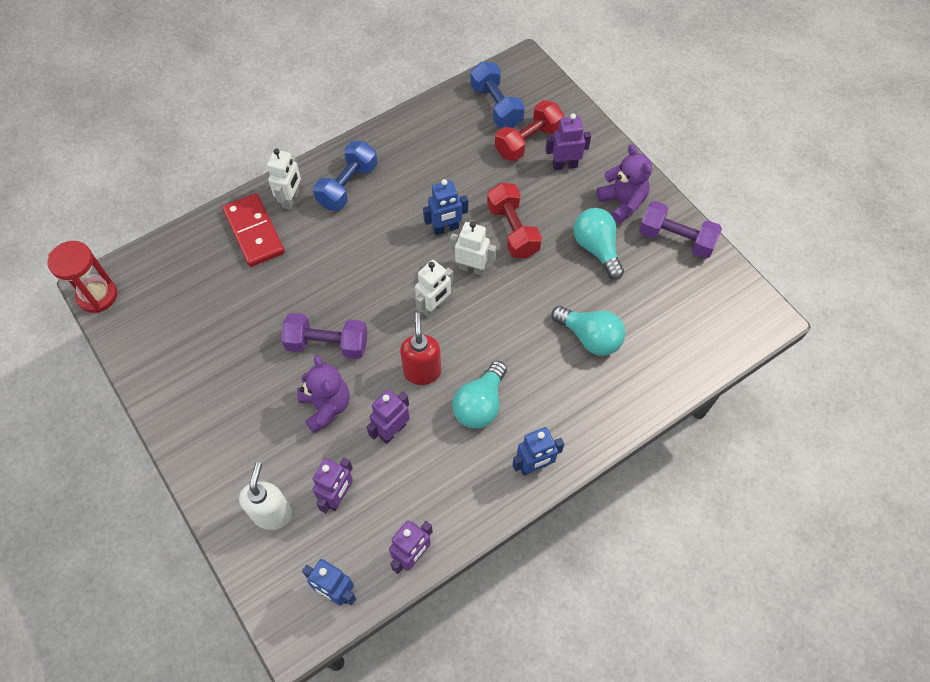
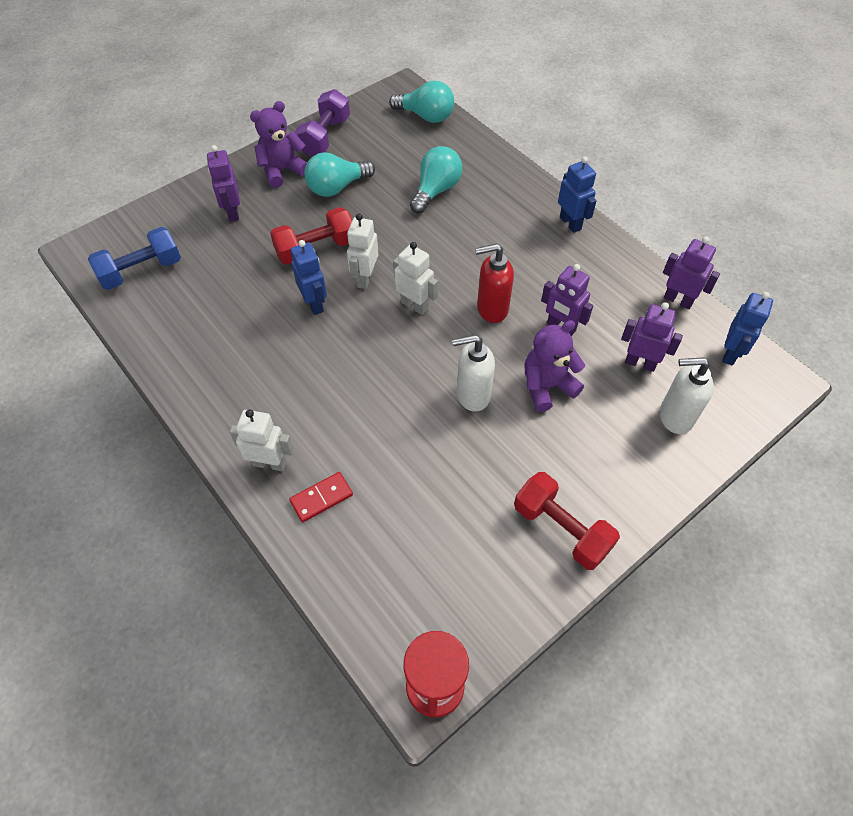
camera: 95 degrees left, 5 degrees down
(254, 232) = (321, 498): red domino -> red domino, size x0.57
(327, 344) = (472, 395): purple dumbbell -> white soap dispenser
(348, 186) = (250, 403): blue dumbbell -> none
(480, 404) = (518, 262): turquoise light bulb -> turquoise light bulb (426, 116)
(528, 141) = (197, 242): red dumbbell -> red dumbbell (561, 529)

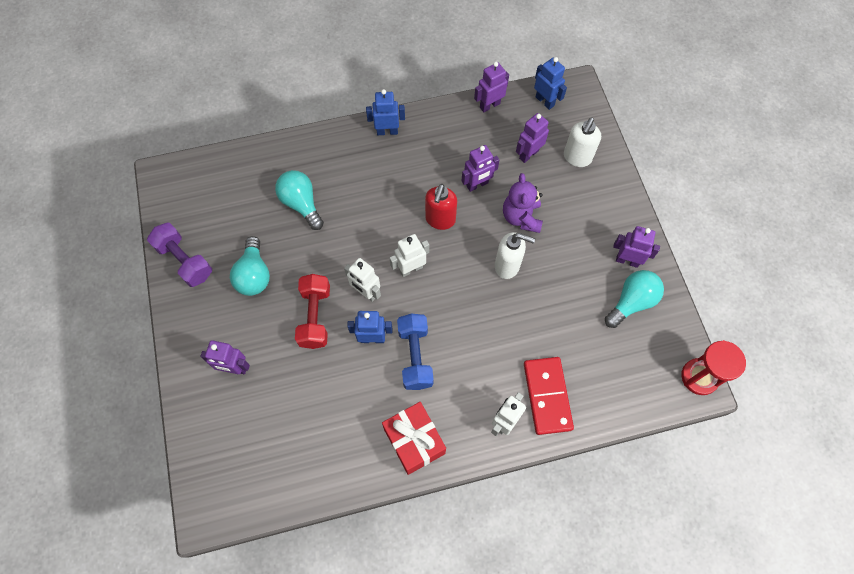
camera: 65 degrees left, 10 degrees up
(141, 271) = (263, 466): blue dumbbell -> blue dumbbell (415, 356)
(212, 384) = (414, 441): none -> red gift
(282, 170) = (207, 310): purple teddy bear -> none
(321, 498) = (547, 396): red domino -> red domino, size x1.75
(426, 116) = (210, 173): turquoise light bulb -> turquoise light bulb (631, 302)
(472, 395) = (507, 266): white soap dispenser -> white soap dispenser turned 90 degrees counterclockwise
(561, 529) = (627, 260): red dumbbell -> purple robot

